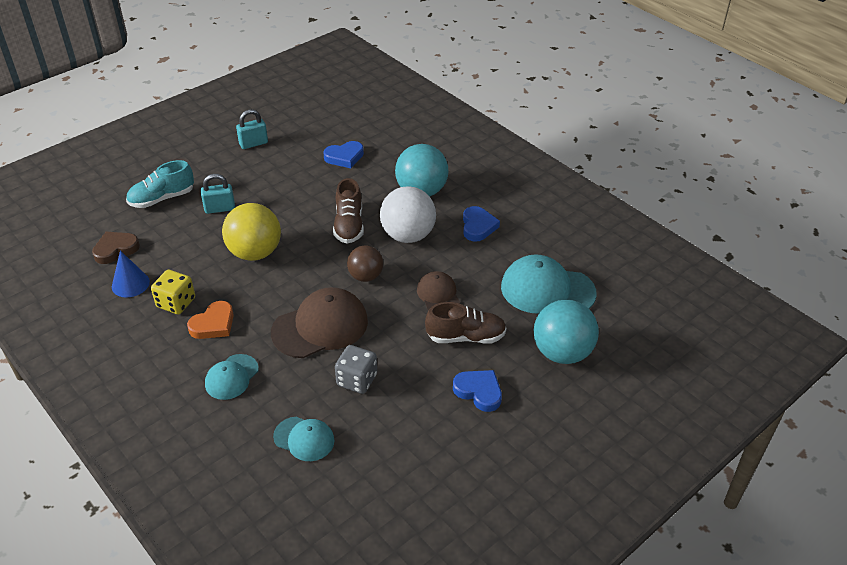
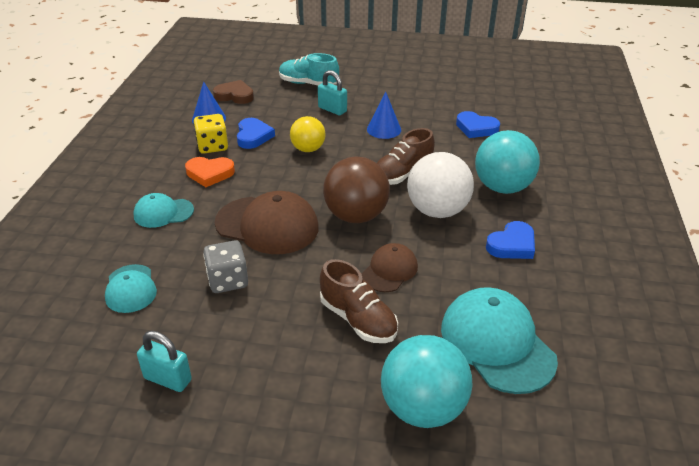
camera: 50 degrees right, 5 degrees down
(253, 143) = (421, 84): turquoise padlock -> turquoise padlock (168, 379)
(255, 253) = (308, 149): yellow ball -> yellow ball, size x0.62
(284, 199) = (384, 129): none -> blue cone
(365, 276) = (356, 216): brown ball -> brown ball, size x1.62
(479, 392) = (296, 371): blue heart -> blue heart (253, 136)

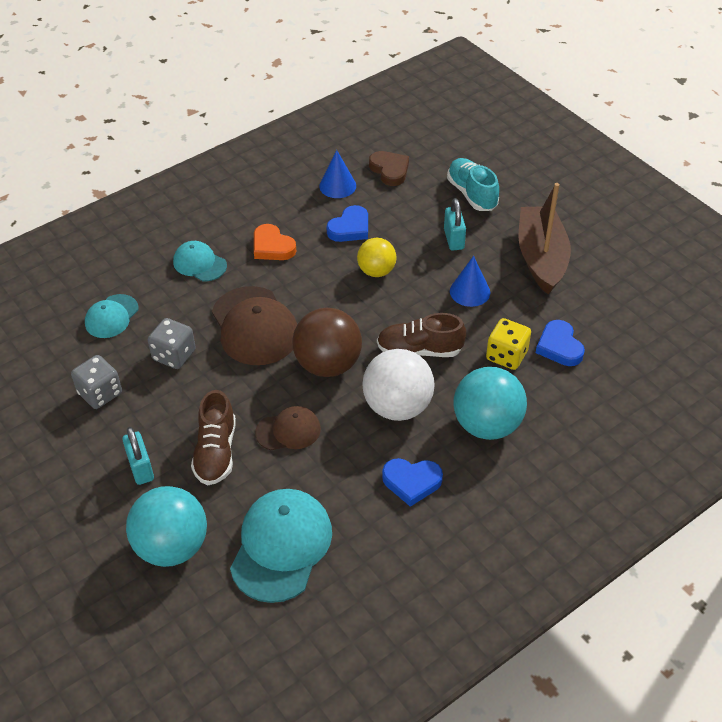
camera: 45 degrees right, 10 degrees up
(168, 379) = (60, 402): turquoise padlock -> turquoise padlock (141, 468)
(198, 347) = (100, 393): none -> grey dice
(212, 146) = (306, 219): yellow dice -> yellow dice (506, 355)
(398, 94) = (541, 258): none -> brown boat

